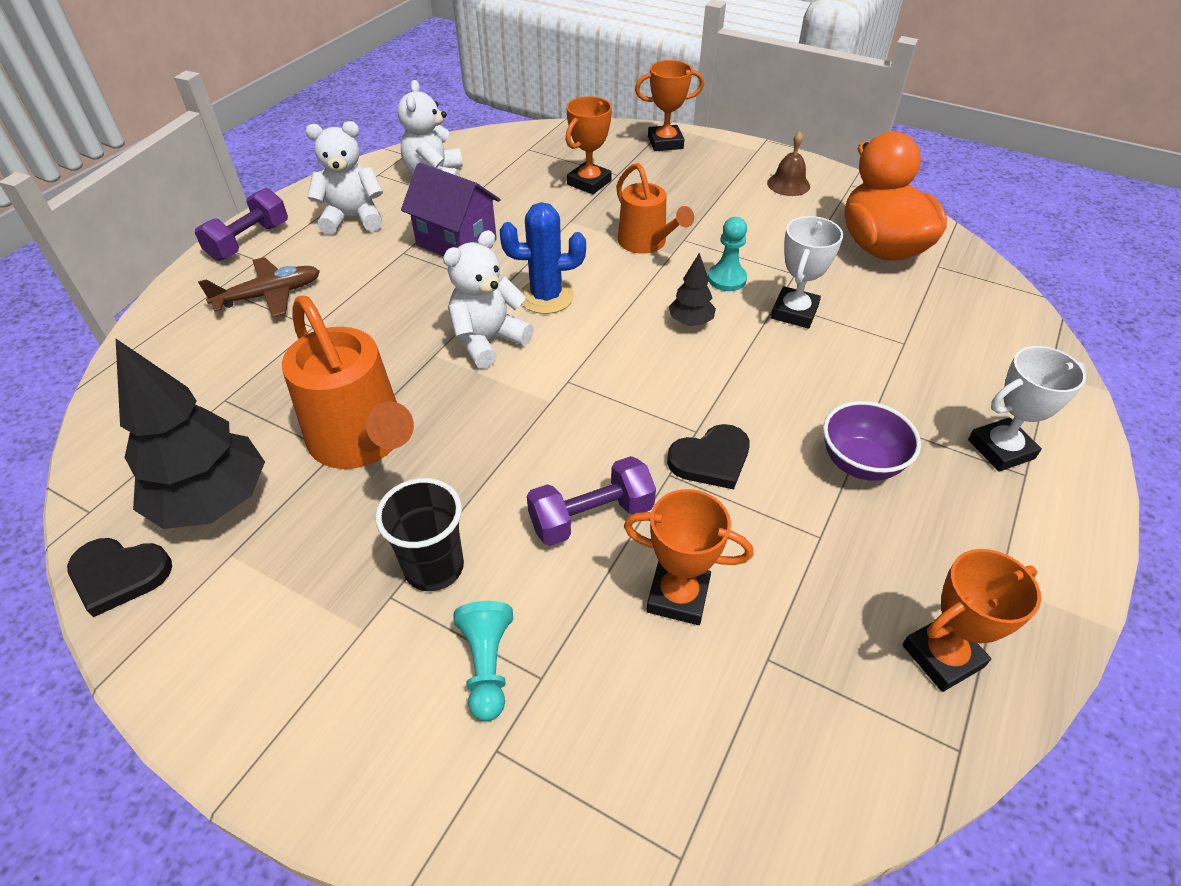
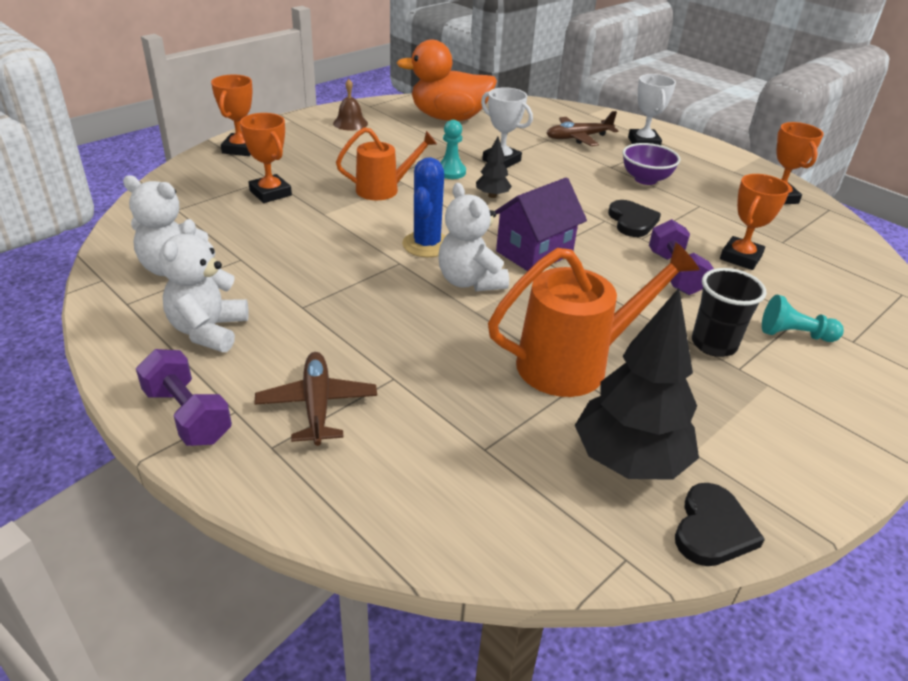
camera: 75 degrees left, 10 degrees down
(456, 242) = (310, 274): purple house -> purple house (534, 253)
(941, 372) = (578, 138): none -> brown plane

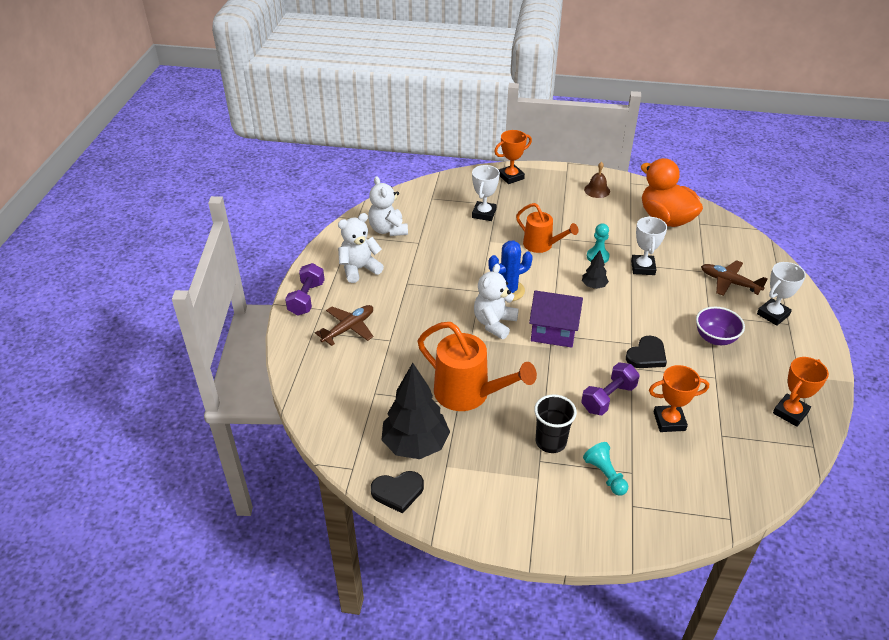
camera: 55 degrees right, 5 degrees up
(270, 193) = (484, 214): orange trophy -> white trophy

